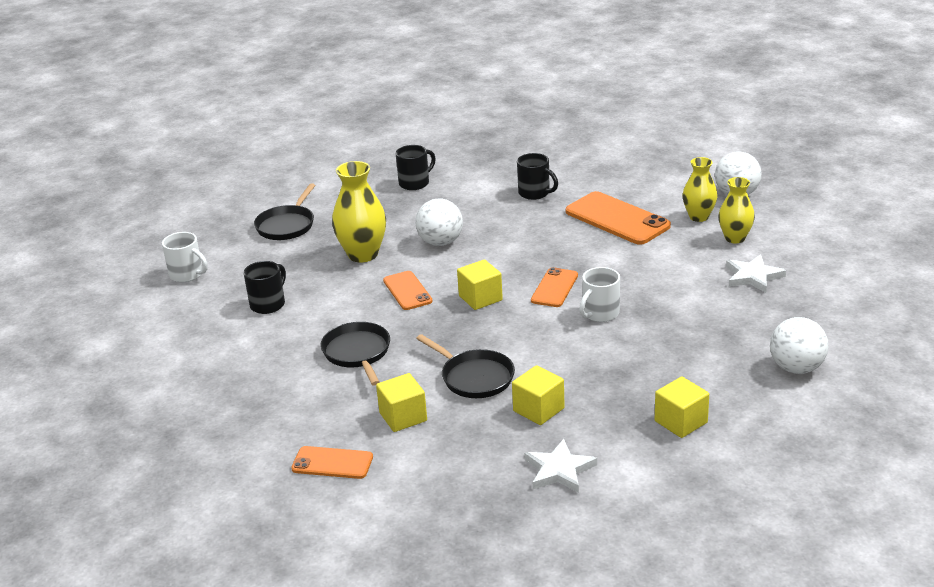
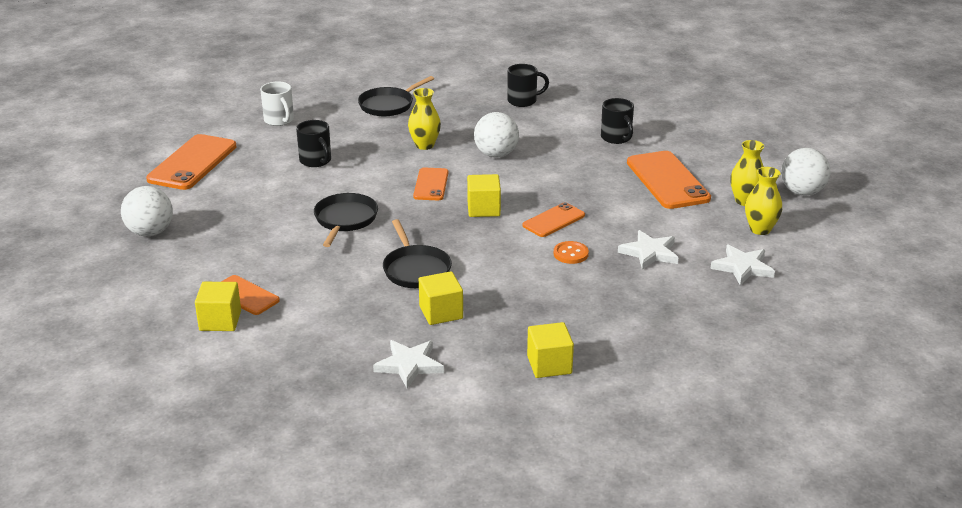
camera: 25 degrees right, 0 degrees up
(136, 347) = (192, 163): none -> orange phone
(268, 304) = (316, 161): black mug -> black mug turned 90 degrees clockwise
(363, 254) = (425, 145): yellow vase -> yellow vase, size x0.65
(403, 417) = (330, 280): yellow cube -> yellow cube (220, 321)
(600, 314) = (570, 254): white mug -> orange button
(665, 289) = (649, 253): none -> white star
(796, 368) = (700, 358): white ball -> white ball (150, 232)

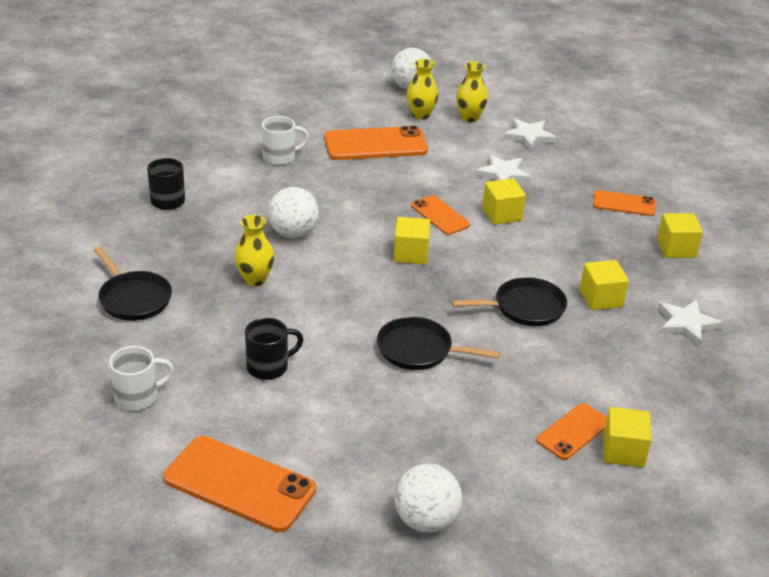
camera: 85 degrees left, 5 degrees up
(431, 184) = (351, 283): orange phone -> orange phone (624, 204)
(570, 254) = (502, 214): orange button -> yellow cube
(616, 138) = (280, 157): black mug -> white mug

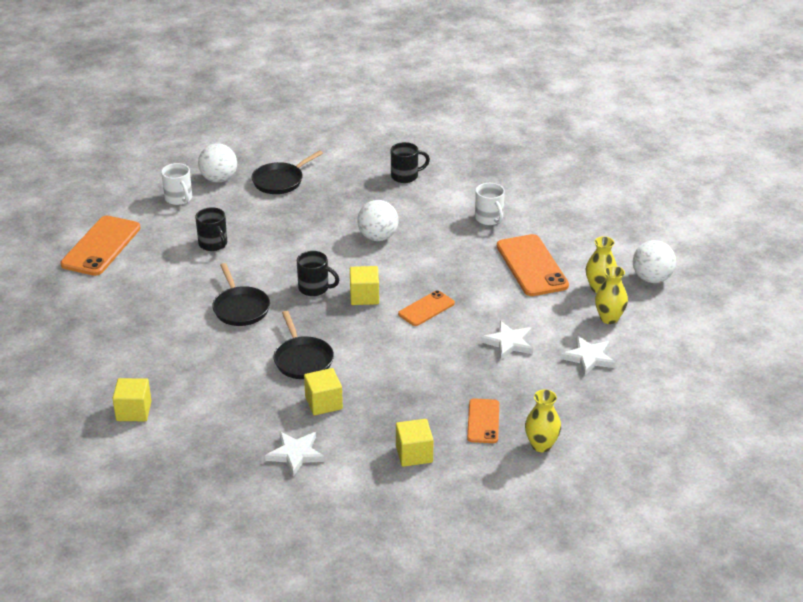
camera: 85 degrees right, 0 degrees up
(255, 279) = (313, 227): yellow vase -> yellow vase (541, 445)
(388, 288) = (315, 288): none -> black mug
(419, 350) = (240, 308): black pan -> black pan turned 150 degrees clockwise
(426, 520) = (67, 321): white ball -> white ball (219, 179)
(502, 214) = (439, 344): yellow cube -> none
(573, 431) = (154, 386): orange phone -> none

